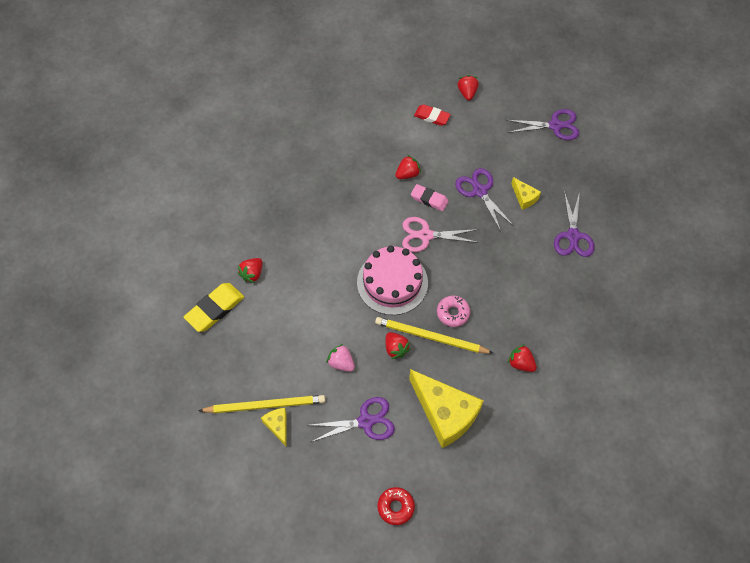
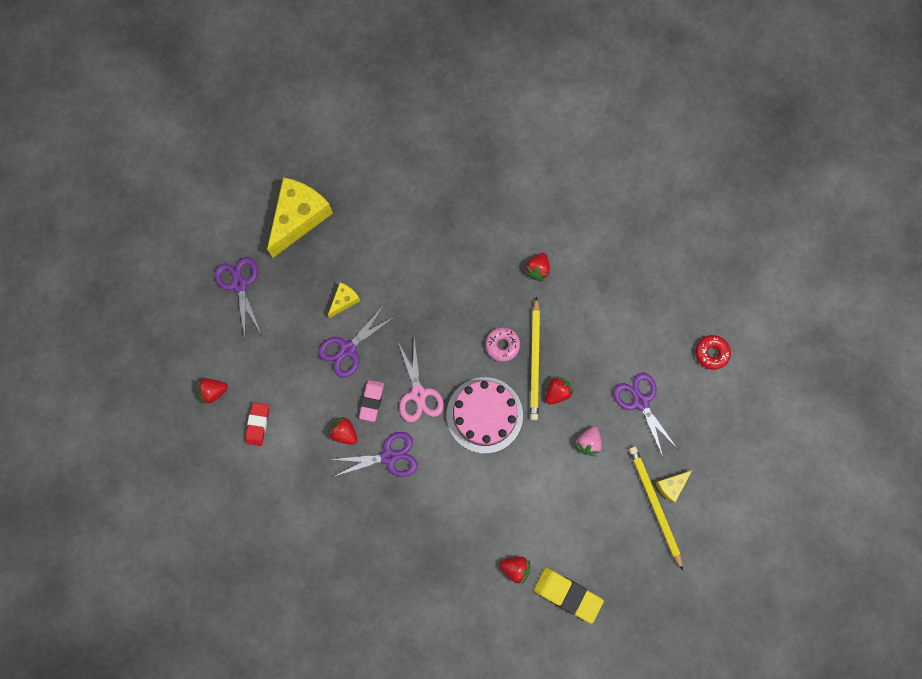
camera: 105 degrees left, 15 degrees up
(445, 413) = (609, 329): yellow cheese -> yellow cheese (299, 217)
(573, 236) = (380, 243): purple scissors -> purple scissors (389, 456)

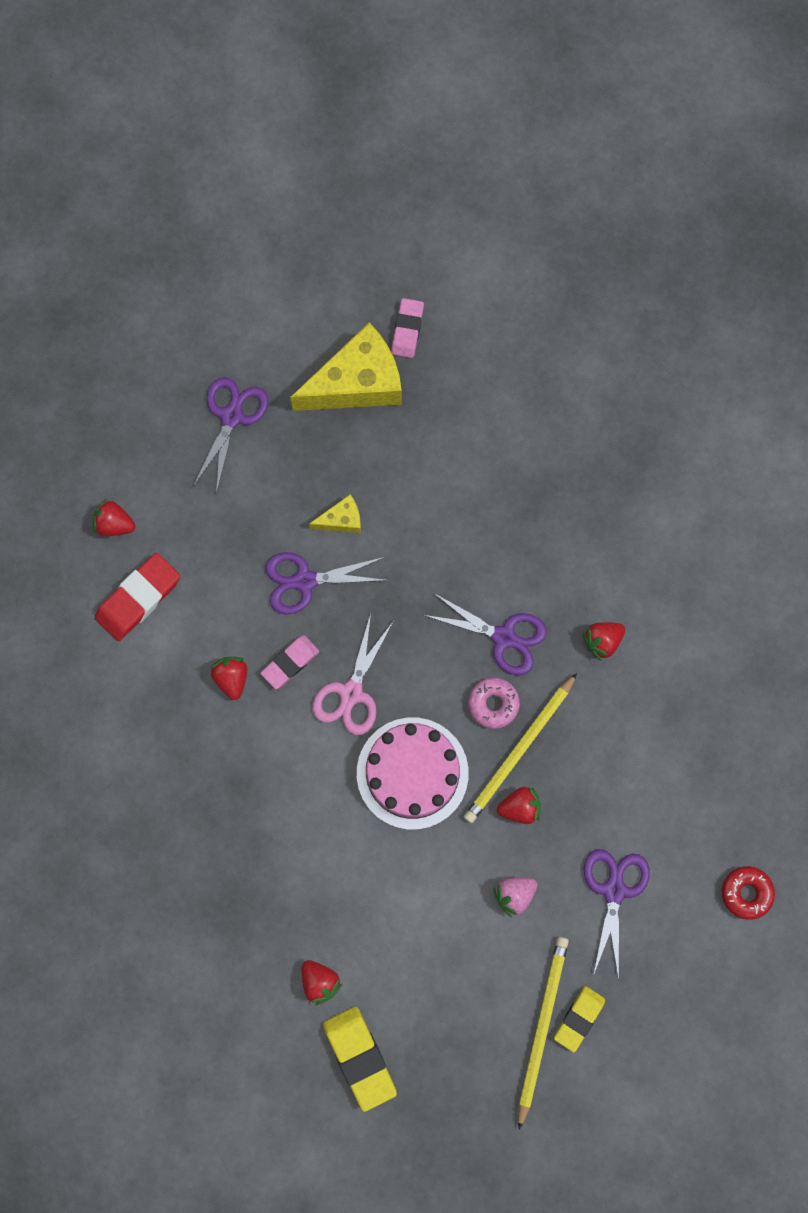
camera: 35 degrees right, 0 degrees up
(258, 424) = (138, 598): red eraser -> red eraser, size x1.53
(307, 169) = (407, 330): none -> pink eraser
(389, 456) = (264, 743): purple scissors -> purple scissors (504, 637)
(671, 485) = (579, 1018): yellow cheese -> yellow eraser

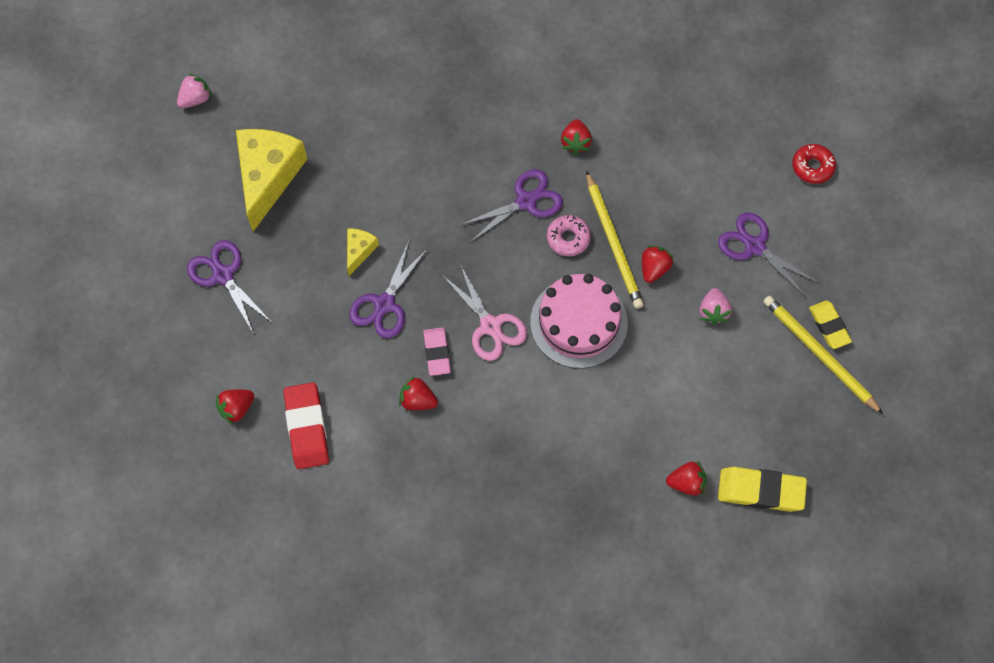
camera: 55 degrees left, 10 degrees down
(389, 258) = (195, 99): none -> pink strawberry
(407, 330) = (257, 121): pink eraser -> none

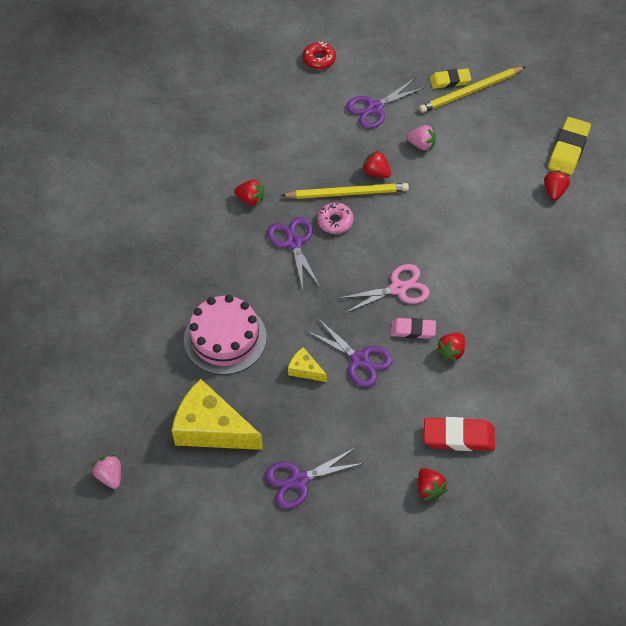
camera: 75 degrees left, 10 degrees down
(578, 322) = (410, 230): pink cake -> pink cake (225, 338)

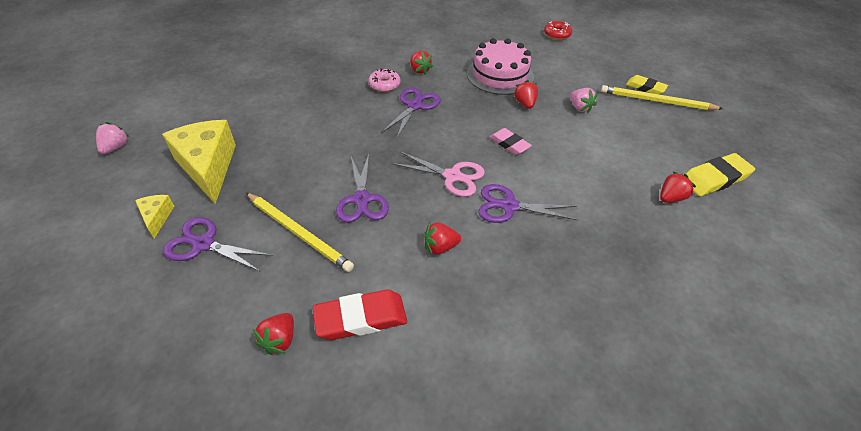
camera: 40 degrees right, 10 degrees down
(225, 338) = (296, 125): pink cake -> pink cake (500, 75)
(305, 370) = (316, 178): yellow cheese -> yellow cheese (157, 217)
(335, 221) = (459, 111): pink donut -> pink donut (384, 85)
(347, 193) = (488, 102): yellow pencil -> yellow pencil (298, 233)
(374, 108) = (567, 73): purple scissors -> purple scissors (509, 206)
(413, 330) = (428, 210): pink eraser -> pink eraser (509, 144)
(458, 437) = (361, 318): red eraser -> red eraser turned 60 degrees counterclockwise

